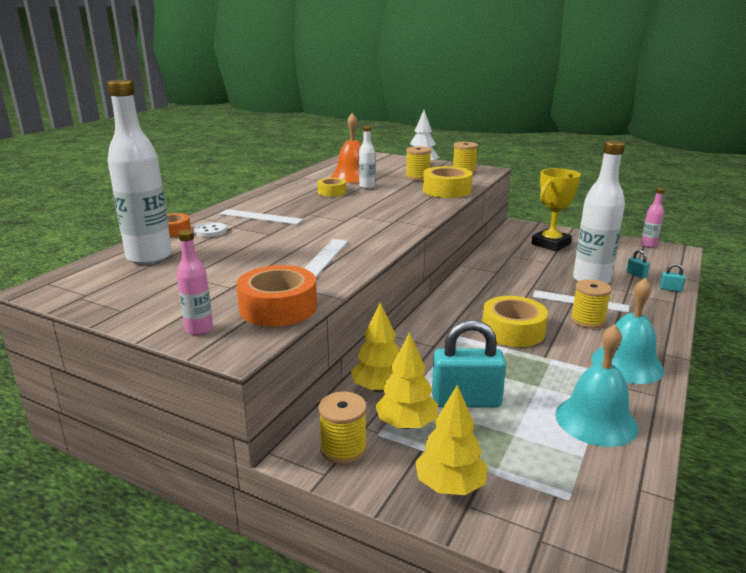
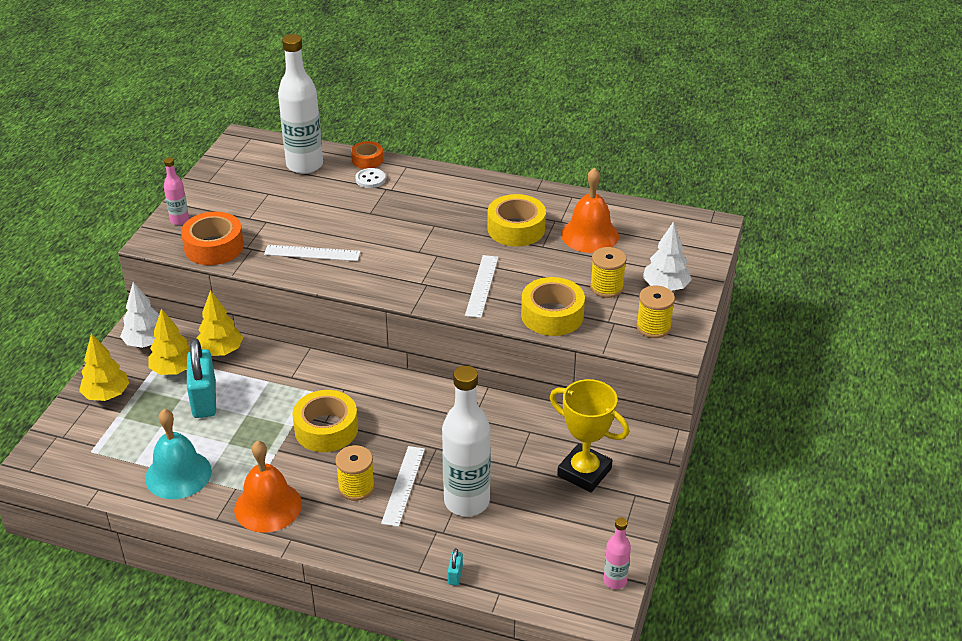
camera: 80 degrees right, 15 degrees up
(260, 217) = (417, 198): white ruler -> white ruler (482, 286)
(332, 192) = (516, 229): yellow tape -> yellow tape, size x1.70
(343, 448) = (146, 342): yellow spool -> white tree
(367, 186) = (547, 251): white bottle -> none
(627, 364) = (268, 506): turquoise bell -> orange bell
(636, 274) = (495, 548): turquoise padlock -> none

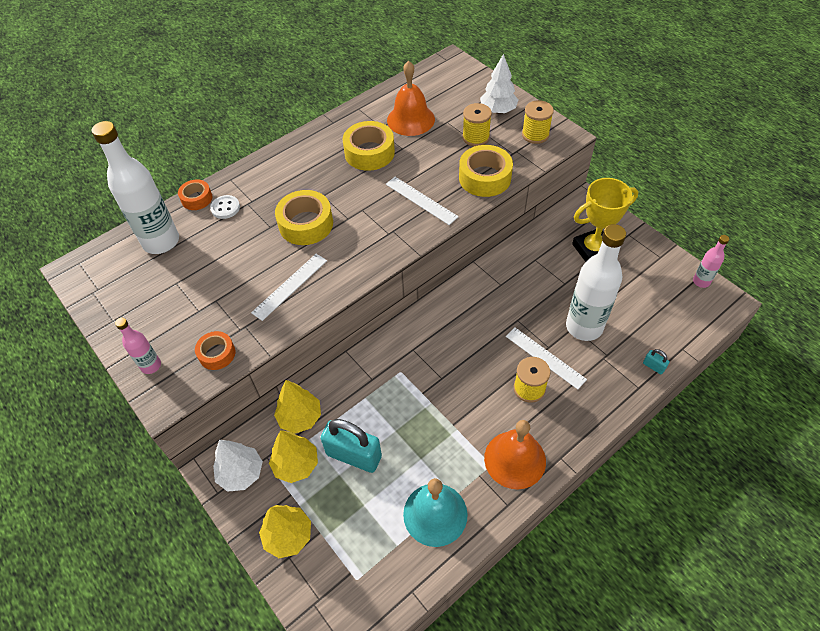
camera: 55 degrees left, 15 degrees up
(214, 247) = (217, 354): orange tape -> orange tape, size x0.59
(326, 429) = (451, 381): yellow tape -> yellow tape (306, 224)

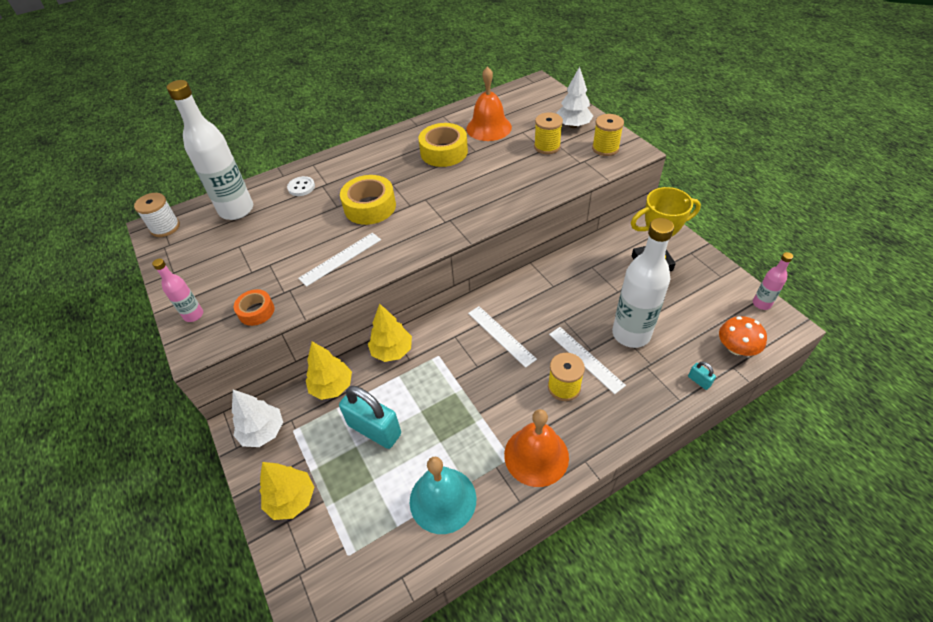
camera: 10 degrees right, 5 degrees down
(87, 270) = (165, 227): none -> white spool
(197, 199) = (278, 178): orange tape -> none
(296, 464) = (317, 431): yellow tree -> yellow tree (392, 351)
(421, 200) = (483, 195): white ruler -> white ruler (501, 335)
(485, 178) = (548, 181): yellow tape -> none
(683, 329) = (736, 348): none -> orange mushroom

